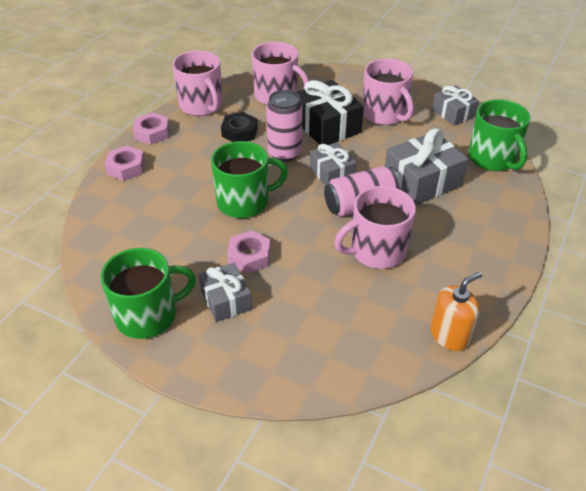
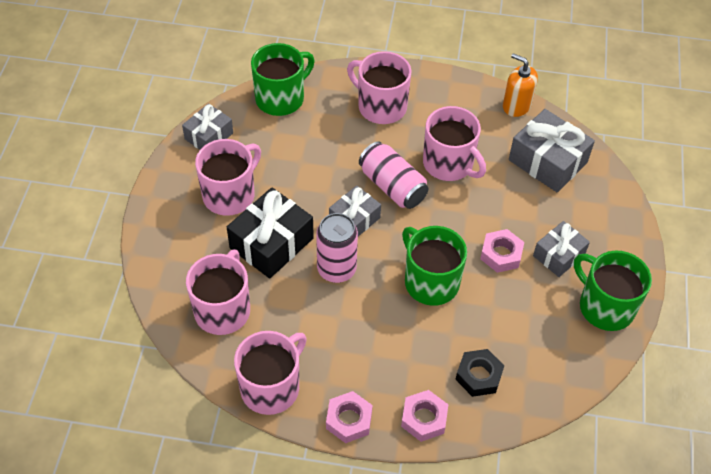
camera: 110 degrees left, 10 degrees up
(239, 132) = (313, 325): black nut -> black nut (479, 376)
(422, 181) = (338, 146): grey gift -> grey gift (547, 161)
(470, 221) = (381, 106): none -> pink mug

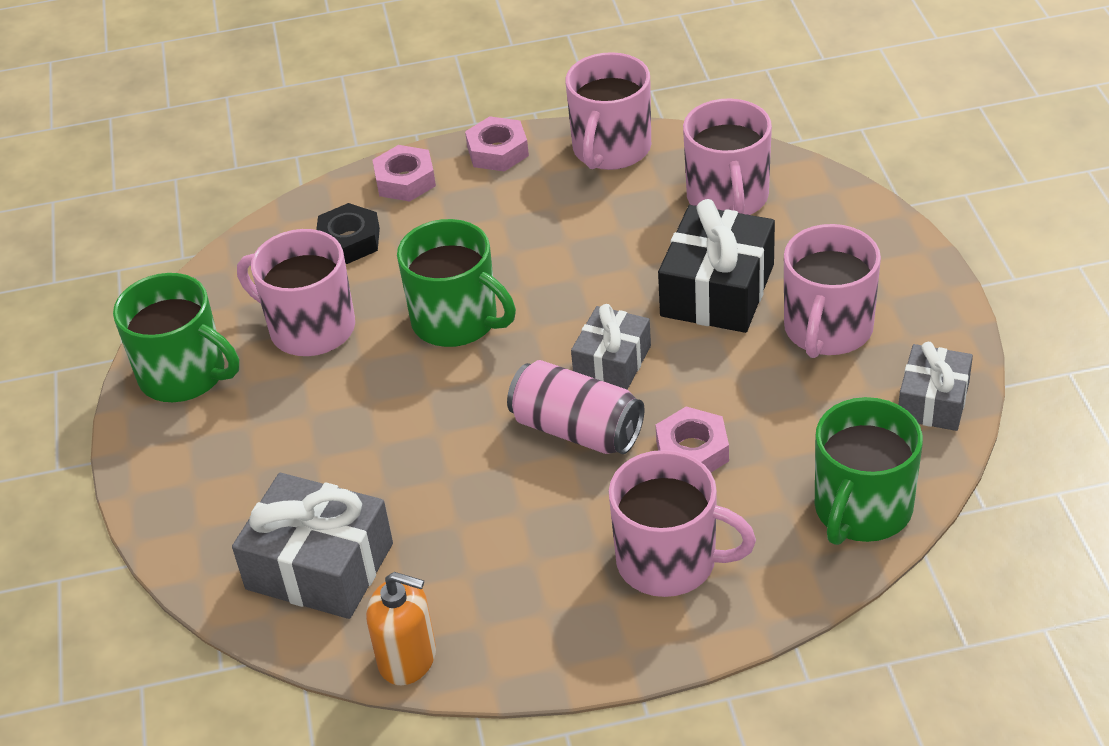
camera: 165 degrees right, 10 degrees down
(336, 269) = (602, 290): pink can -> none
(449, 164) = (496, 499): pink mug -> pink mug (310, 328)
(501, 254) = (361, 391): pink nut -> pink nut (692, 451)
(558, 255) = (268, 420): grey gift -> none

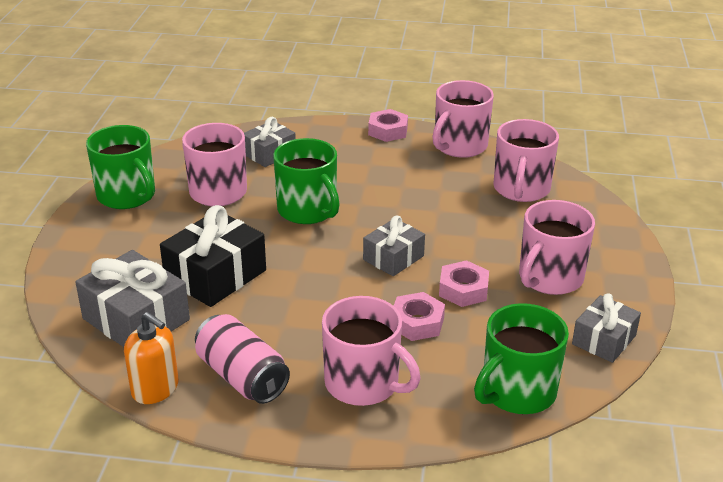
camera: 15 degrees right, 10 degrees down
(349, 241) = (269, 153): black nut -> grey gift
(405, 181) = (322, 132): pink nut -> pink nut (463, 290)
(577, 430) = (347, 289): pink can -> pink can (242, 377)
(717, 290) = (486, 237): black gift -> black gift (215, 275)

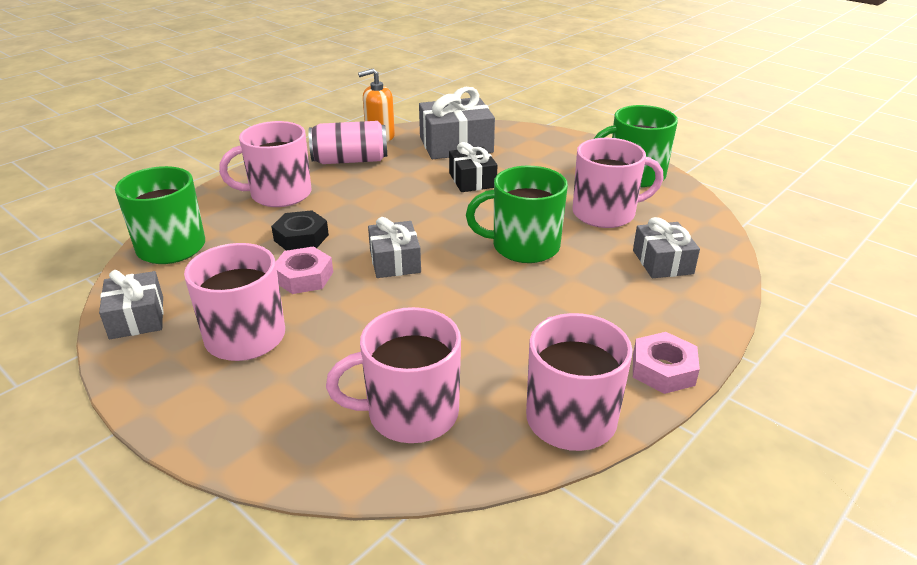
camera: 125 degrees right, 0 degrees up
(215, 275) = (472, 180): black gift -> black gift, size x0.62
(417, 322) = (301, 237): pink nut -> black nut
(521, 189) = (410, 413): pink mug -> pink mug turned 60 degrees counterclockwise

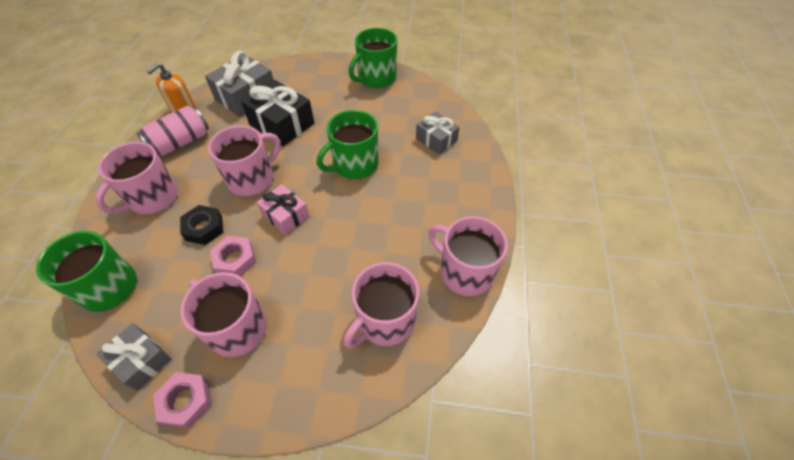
camera: 35 degrees left, 20 degrees up
(395, 261) = (285, 215): grey gift -> pink gift
(472, 180) = (282, 124): black gift -> black gift, size x1.60
(605, 213) = (382, 116): pink mug -> pink mug (252, 179)
(663, 369) = (486, 214): pink nut -> pink nut (186, 401)

